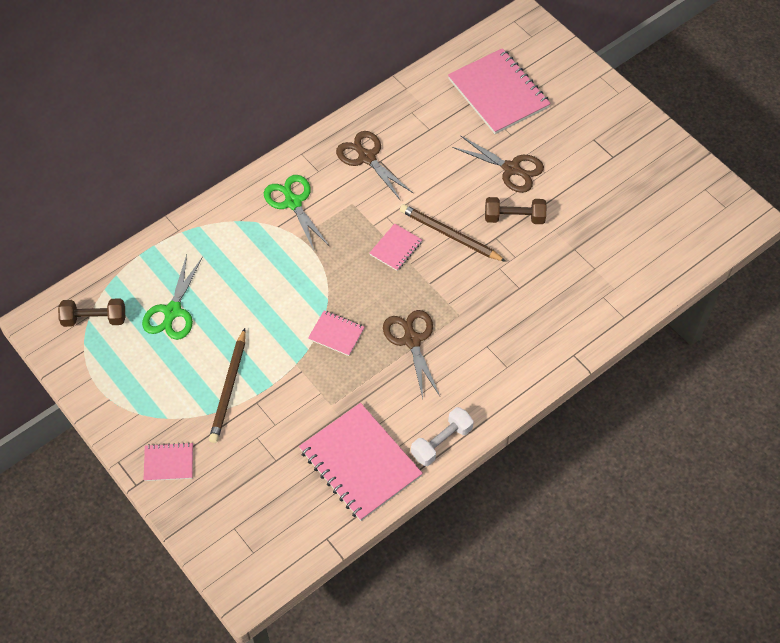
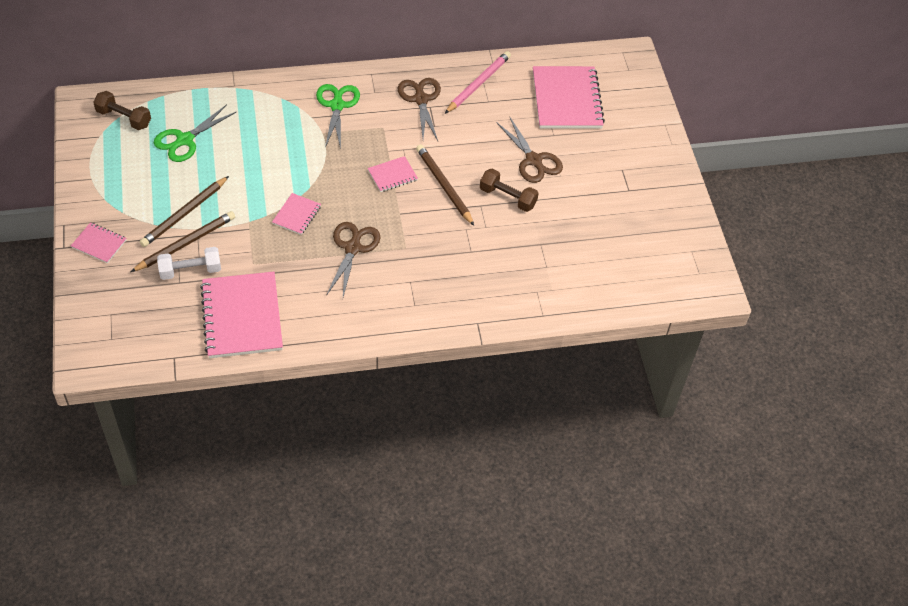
camera: 25 degrees right, 5 degrees down
(252, 418) = (185, 244): none -> brown pencil
(336, 334) = (297, 215): pink notebook -> pink notebook turned 60 degrees clockwise
(408, 116) = (478, 84): none -> pink pencil
(441, 442) = (318, 334): white dumbbell -> white dumbbell (190, 270)

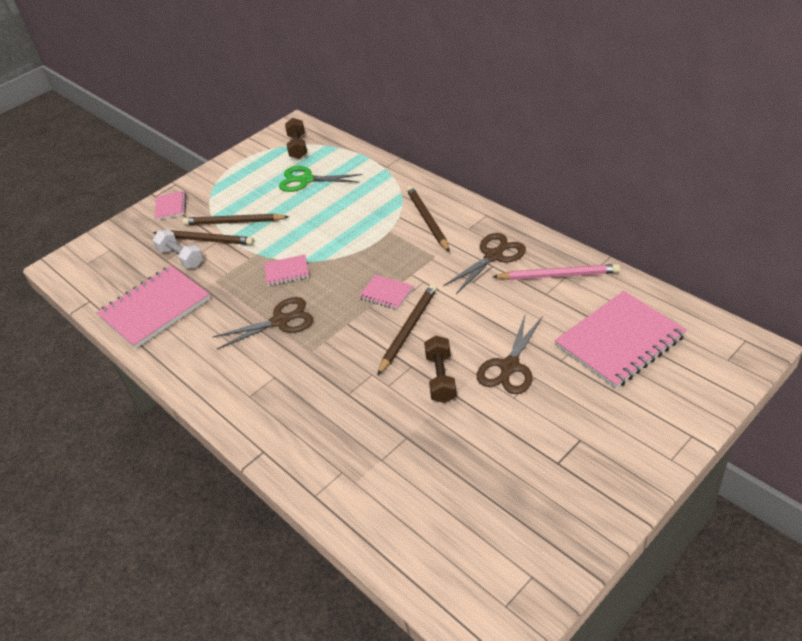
camera: 65 degrees right, 10 degrees down
(337, 105) = (427, 220): green scissors -> brown pencil

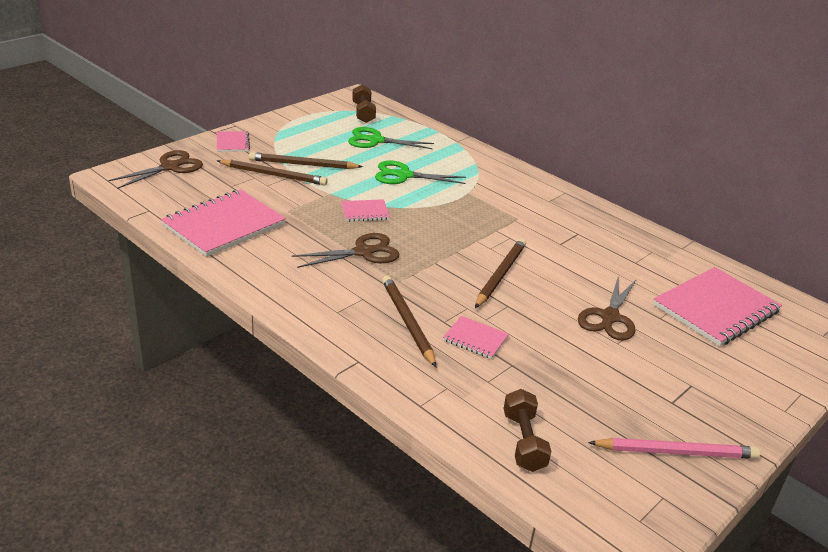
camera: 10 degrees left, 10 degrees down
(181, 257) = (248, 186): white dumbbell -> none
(329, 220) = (404, 175): none -> green scissors
(386, 293) = (472, 243): pink notebook -> pink notebook (475, 339)
(427, 220) = (506, 189): brown pencil -> brown pencil (408, 322)
(441, 378) = (540, 319): brown dumbbell -> brown dumbbell (523, 441)
(493, 256) = (578, 226): brown scissors -> brown scissors (170, 167)
(558, 275) = (645, 249): pink pencil -> pink pencil (675, 452)

